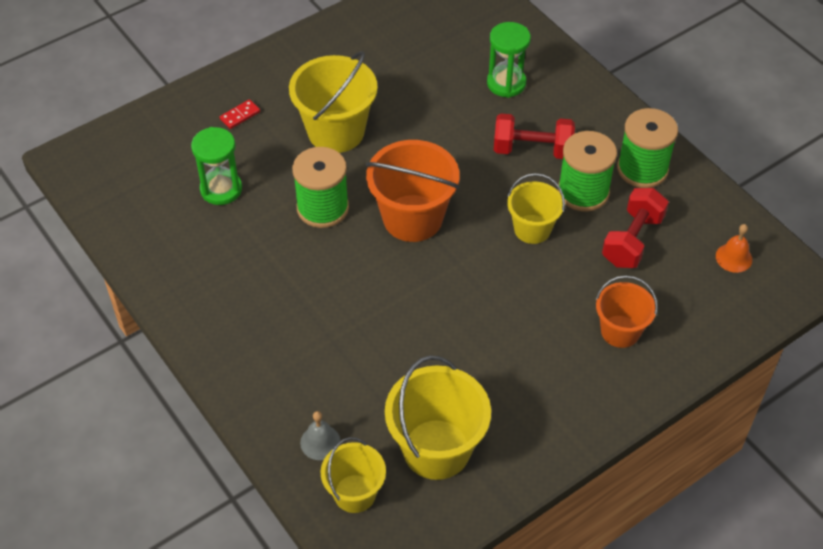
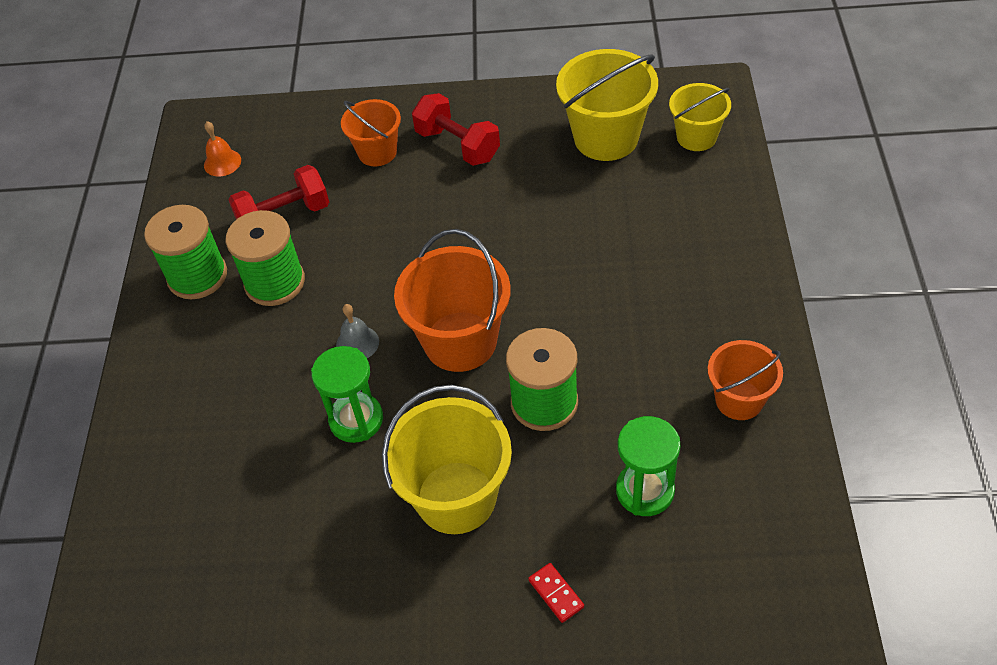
camera: 140 degrees left, 0 degrees up
(190, 273) = (739, 400): none -> orange bucket
(240, 115) = (556, 593): red domino -> red domino turned 60 degrees clockwise
(320, 442) = (701, 184): grey bell -> grey bell (357, 343)
(506, 83) = (213, 452): green hourglass -> green hourglass (356, 419)
(532, 150) = (272, 353): red dumbbell -> red dumbbell (457, 145)
(532, 229) = (358, 271): yellow bucket -> none

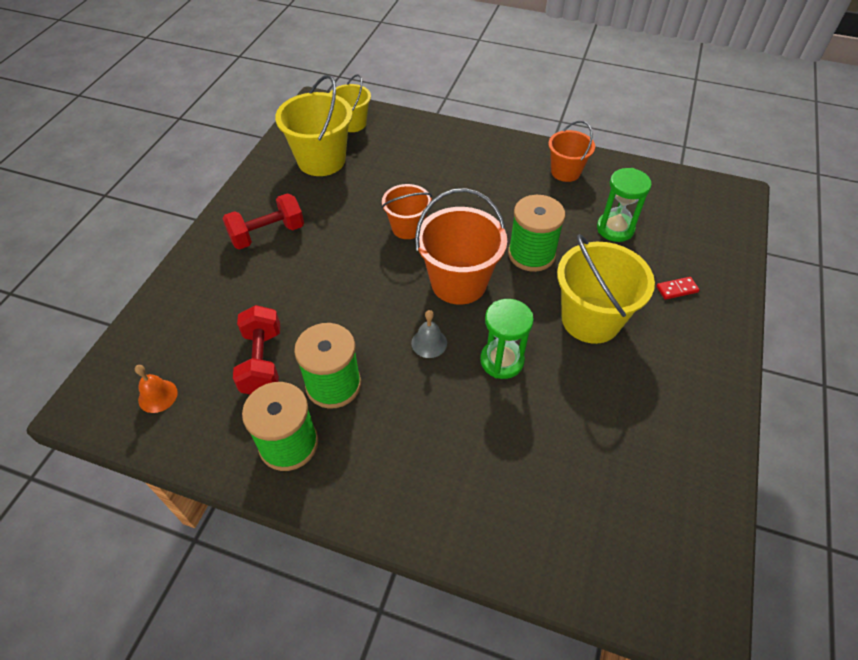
camera: 75 degrees left, 0 degrees up
(377, 152) = (236, 282): orange bucket -> orange bucket (407, 228)

